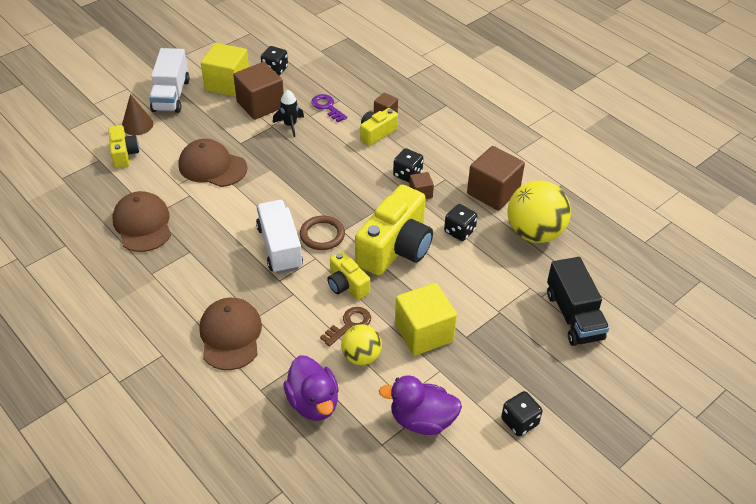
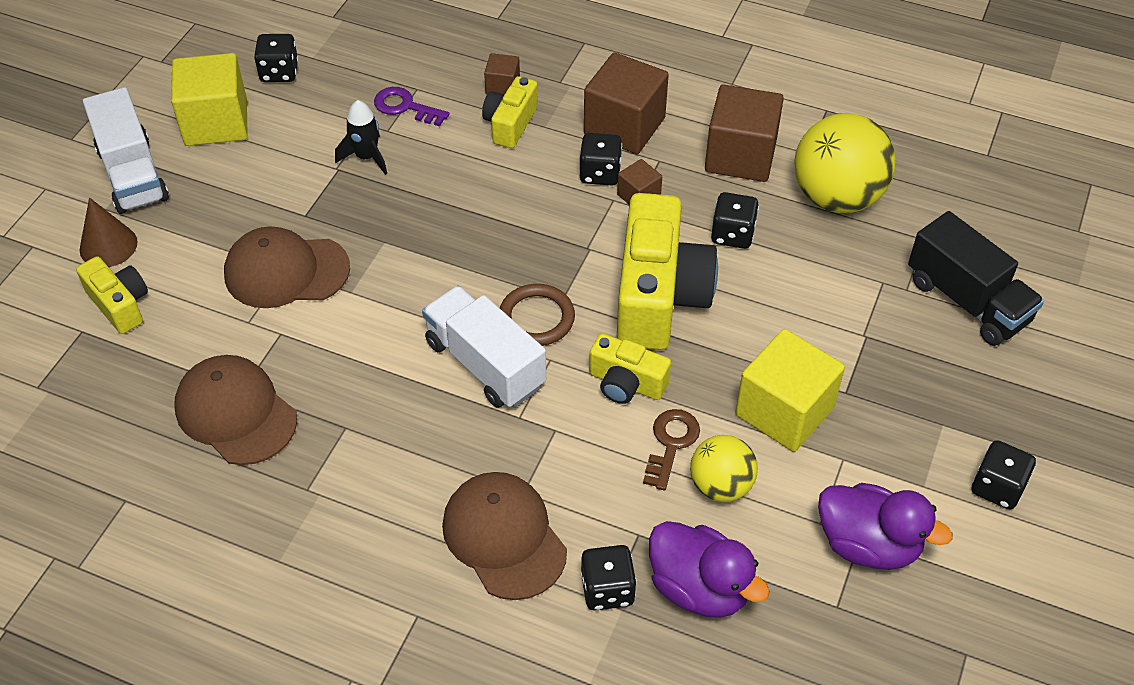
camera: 25 degrees left, 5 degrees up
(260, 105) = (295, 139): brown cube -> brown cube (624, 126)
(265, 383) = (607, 589): none -> black dice
(422, 420) = (868, 544): purple duck -> purple duck turned 135 degrees counterclockwise

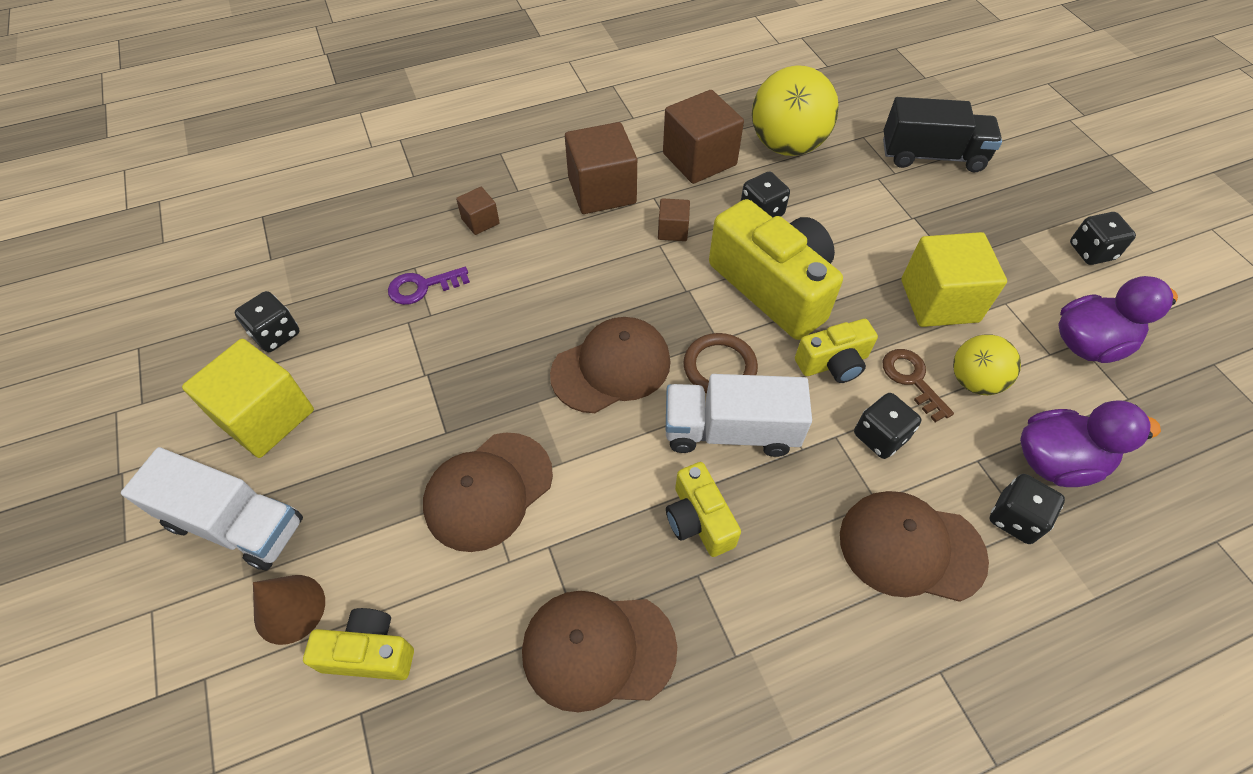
camera: 45 degrees left, 5 degrees up
(366, 157) = (439, 347): black rocket -> none
(460, 258) = (611, 368): none -> brown cap
(510, 124) = (520, 243): yellow camera -> yellow camera (699, 520)
(600, 173) = (628, 233): black dice -> black dice (880, 436)

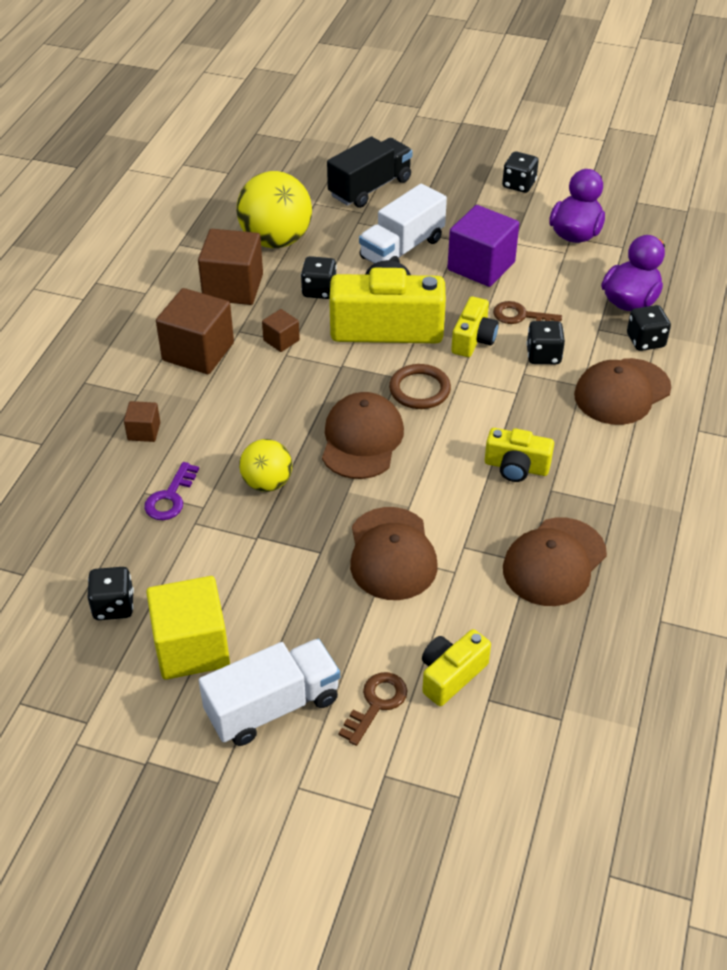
camera: 50 degrees left, 10 degrees down
(289, 608) = (376, 704): brown cone -> brown key
(730, 431) = (471, 415): white truck -> white truck (402, 249)
(939, 301) = (481, 266): yellow cube -> purple cube
(974, 381) = (549, 293): yellow ball -> yellow ball (267, 483)

